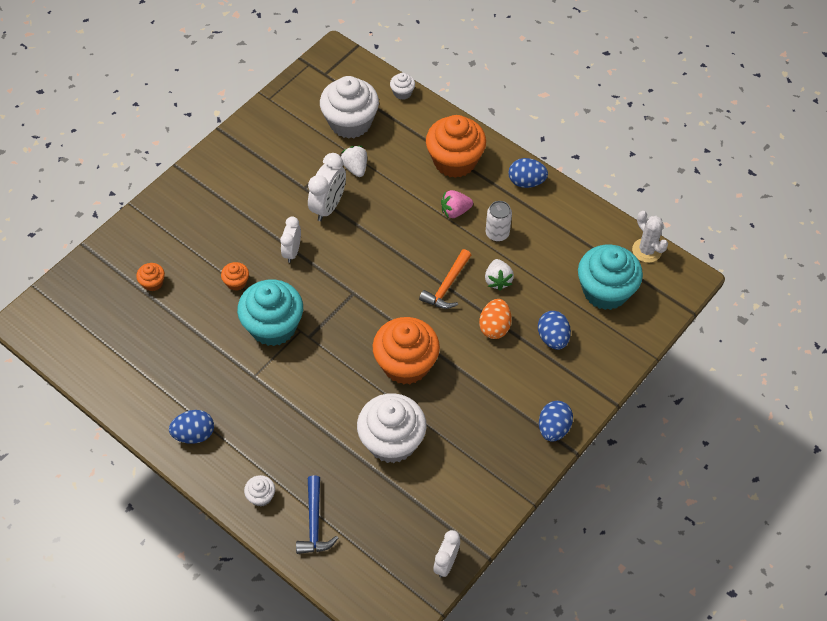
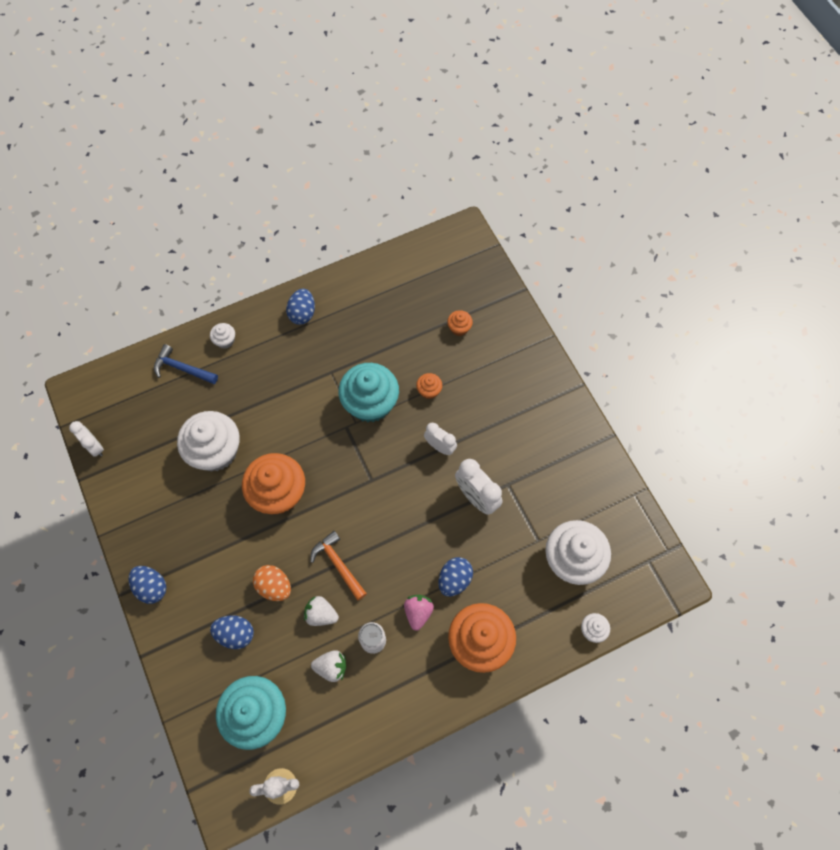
camera: 115 degrees right, 10 degrees up
(355, 168) = (512, 540): white strawberry -> white strawberry (331, 667)
(526, 182) = (421, 703): blue egg -> blue egg (454, 579)

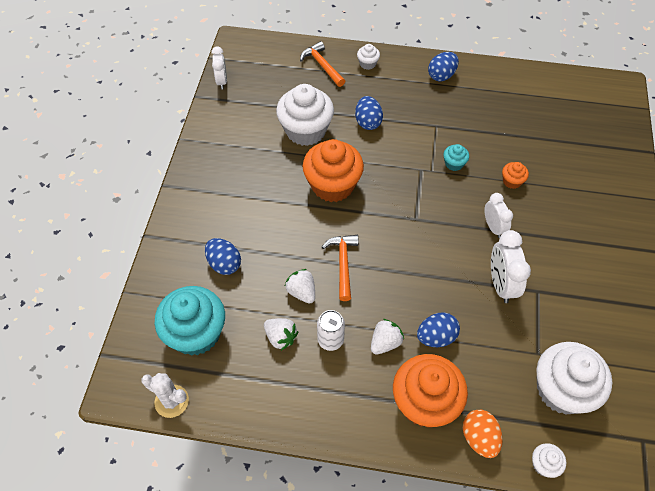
camera: 35 degrees right, 10 degrees down
(151, 587) = (189, 193): blue egg -> blue egg (368, 122)
(182, 368) = (322, 65): blue hammer -> orange hammer
(274, 586) = (280, 248): orange egg -> orange egg (479, 438)
(370, 403) = (454, 164): turquoise cupcake -> turquoise cupcake, size x0.44
(418, 612) = (385, 342): pink strawberry -> white strawberry
(459, 328) = (570, 150): orange cupcake -> none

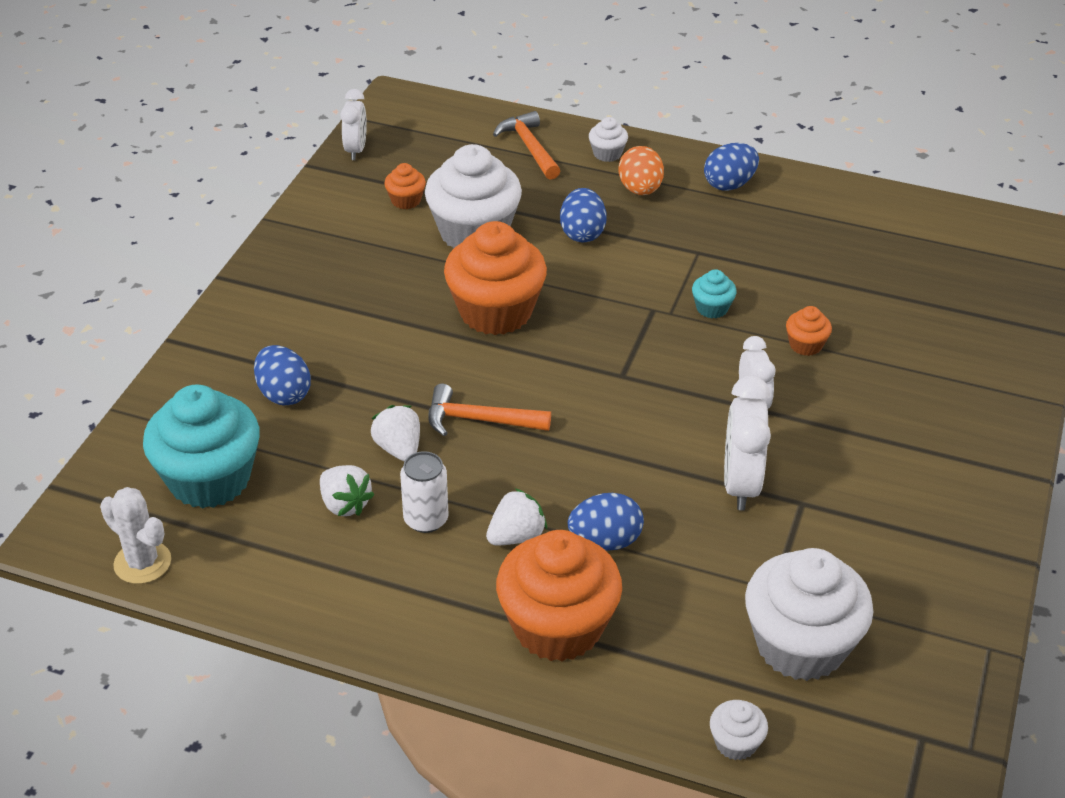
camera: 10 degrees right, 15 degrees down
(260, 113) = (406, 200): none -> orange cupcake
(343, 264) = (479, 420): orange hammer -> orange hammer turned 90 degrees counterclockwise
(479, 438) = (635, 689): orange egg -> orange egg (640, 190)

